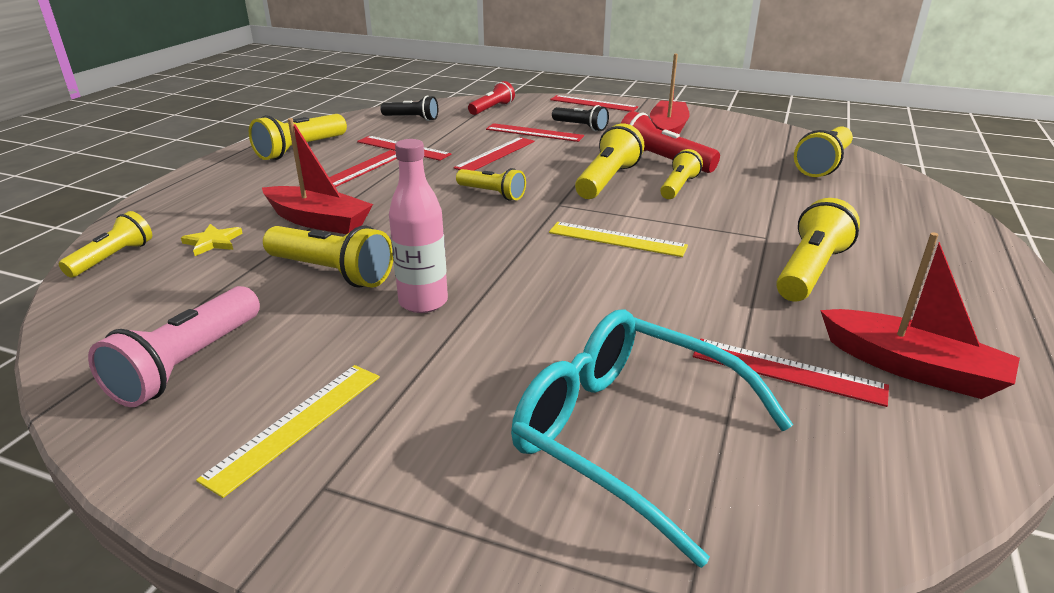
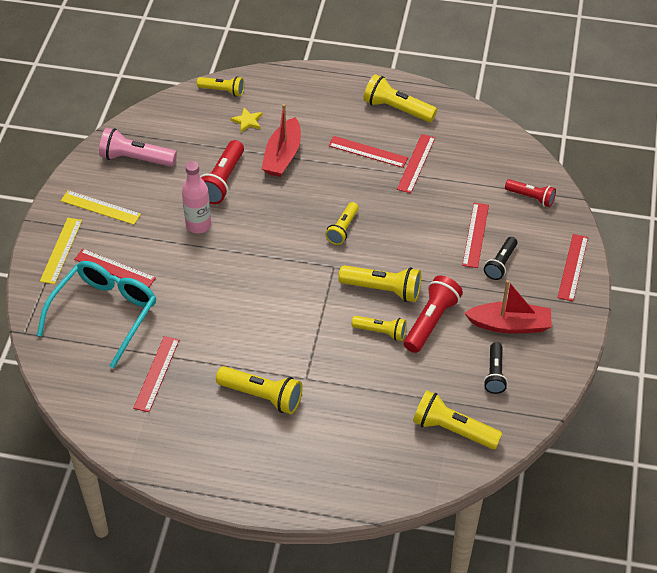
camera: 80 degrees right, 20 degrees up
(332, 272) = (222, 181): yellow flashlight -> red flashlight
(412, 118) = (486, 152): black flashlight -> black flashlight (494, 374)
(495, 154) = (418, 218): red ruler -> red ruler (115, 268)
(617, 239) = (287, 300): yellow ruler -> yellow ruler (61, 250)
(912, 368) = (166, 426): red boat -> none

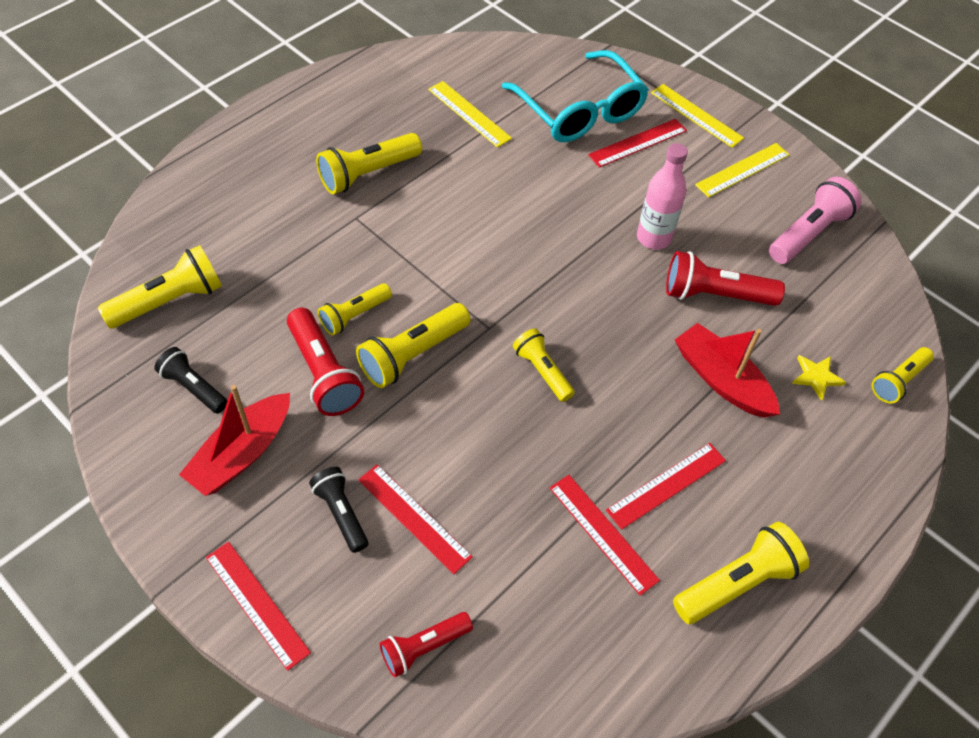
camera: 120 degrees right, 5 degrees up
(157, 373) = (469, 114): red ruler -> yellow ruler
(222, 181) = (714, 295): red flashlight -> red flashlight turned 45 degrees counterclockwise

